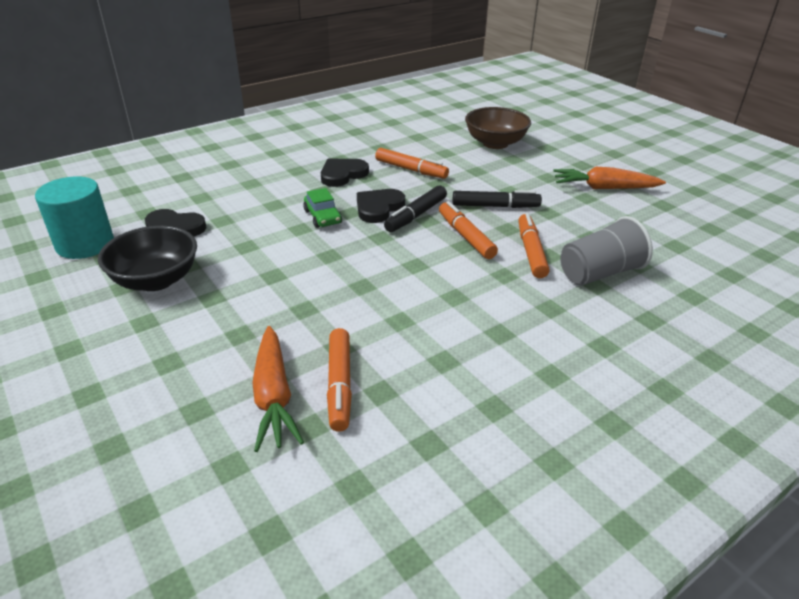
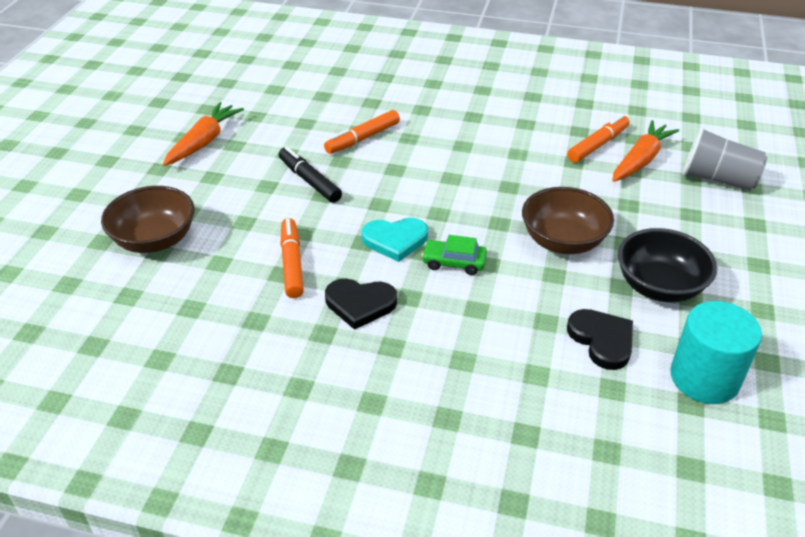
camera: 130 degrees left, 5 degrees up
(264, 270) = (563, 241): none -> brown bowl
(323, 217) = (454, 262): green car -> green car turned 105 degrees counterclockwise
(378, 208) = (395, 240): black heart -> turquoise heart
(416, 215) = (380, 213): black marker -> none
(465, 236) = (380, 174): orange marker -> none
(599, 273) = (355, 105): grey cup -> grey cup (717, 179)
(604, 188) = (204, 142): orange carrot -> orange carrot turned 120 degrees counterclockwise

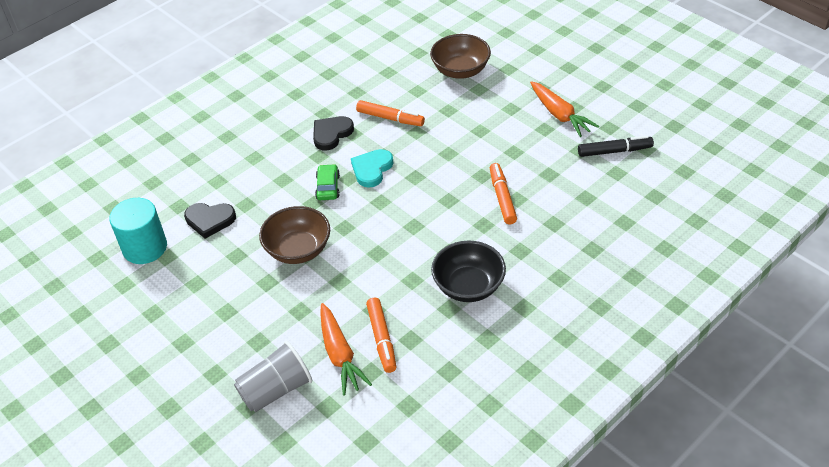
camera: 125 degrees right, 5 degrees up
(309, 181) = (469, 152): black marker -> black marker (614, 151)
(454, 262) = (328, 187): green car -> green car turned 45 degrees counterclockwise
(659, 286) = (218, 273): black bowl -> black bowl (468, 286)

